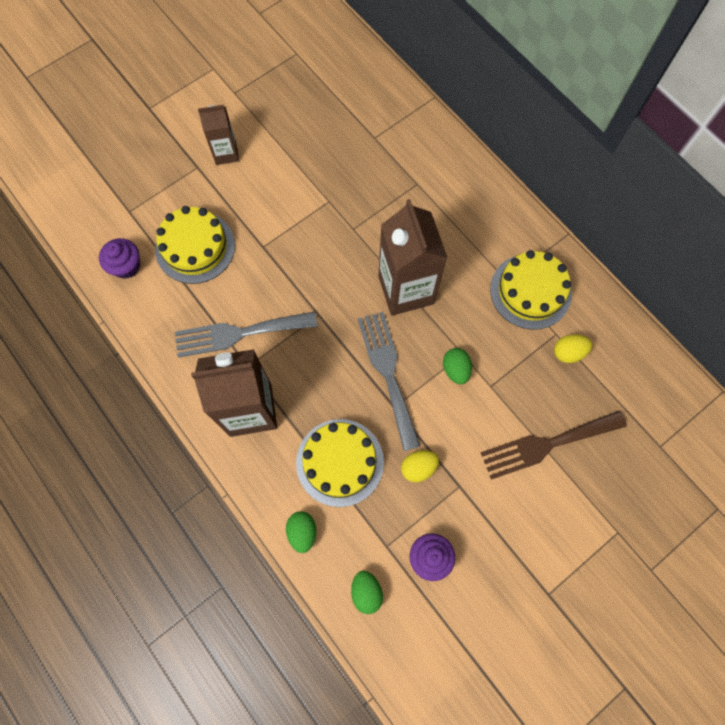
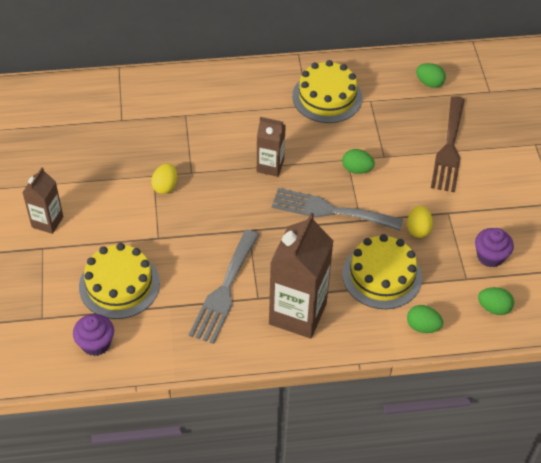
camera: 60 degrees left, 20 degrees down
(406, 290) = (270, 166): brown carton -> brown carton, size x0.55
(568, 352) = (389, 101): yellow egg -> yellow egg (165, 186)
(624, 378) = (429, 83): none -> green egg

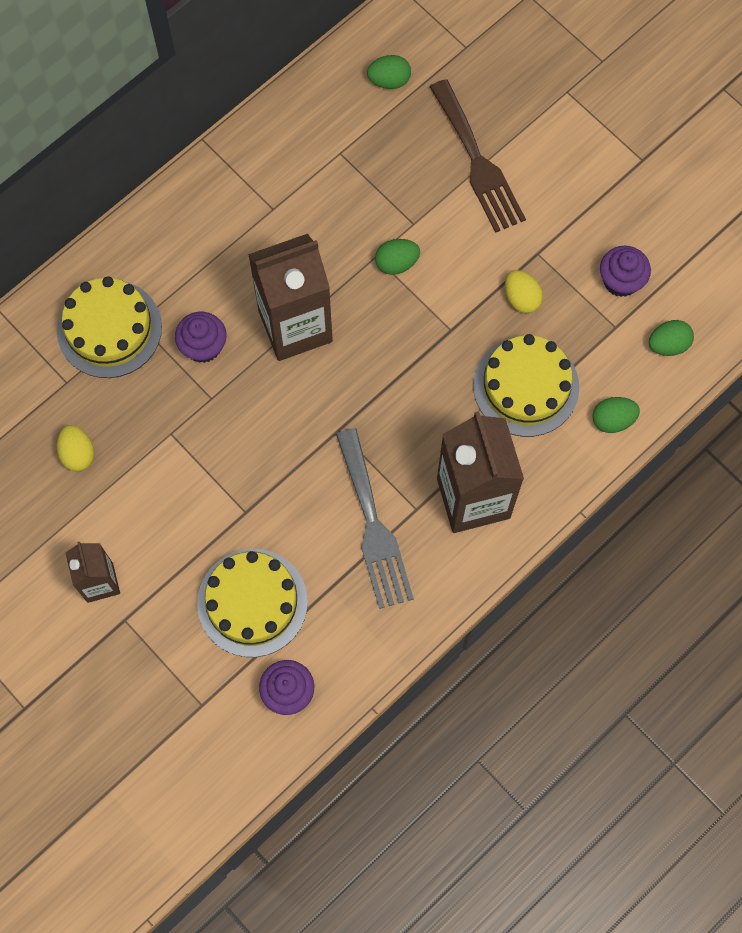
camera: 35 degrees left, 20 degrees up
(165, 186) = (197, 438): yellow egg -> yellow egg (78, 454)
(210, 146) = (203, 346): none -> purple cupcake
(270, 166) = (295, 326): brown carton -> brown carton, size x1.81
(327, 97) = (285, 182): yellow cake -> yellow cake (109, 329)
(330, 210) = (408, 340): grey fork -> none

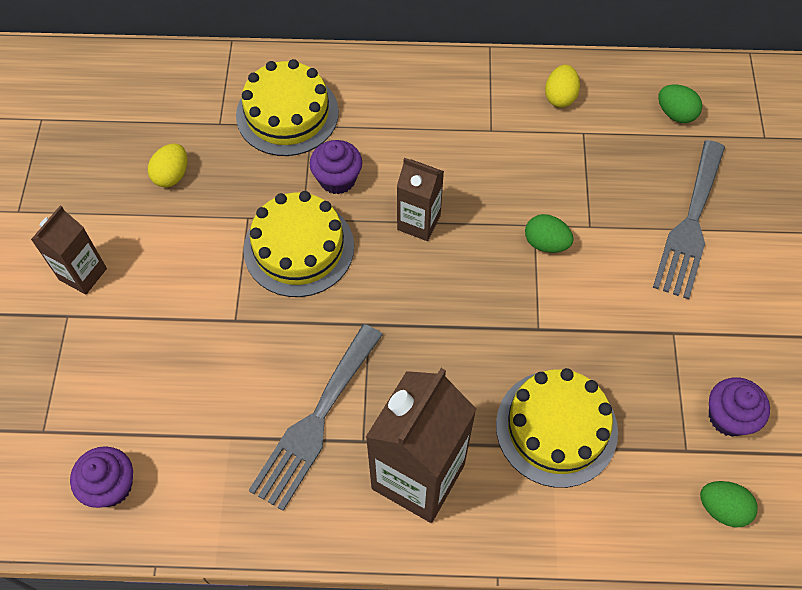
camera: 45 degrees right, 10 degrees down
(252, 602) = (164, 391): yellow cake -> yellow cake (299, 248)
(295, 326) = (418, 222): brown carton -> brown carton, size x0.55
(477, 162) = (690, 225): brown fork -> grey fork
(521, 298) = (623, 356): yellow egg -> yellow egg (560, 97)
(612, 420) = (606, 526): green egg -> none

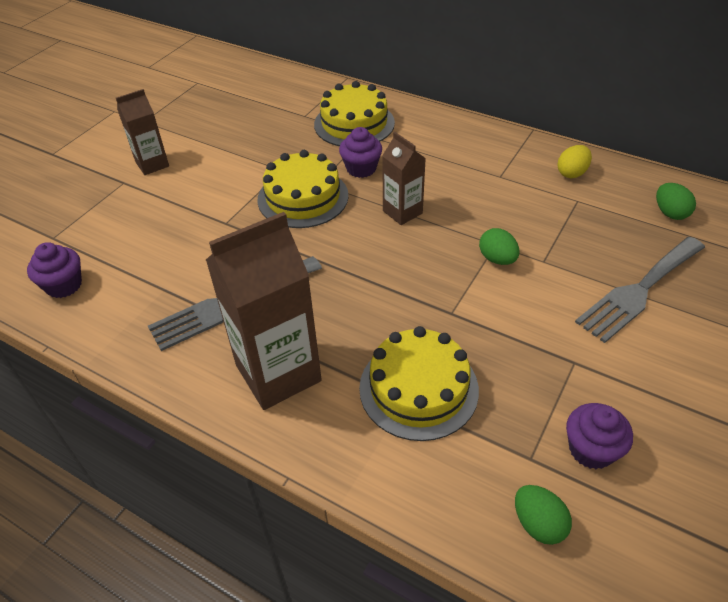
camera: 30 degrees right, 15 degrees down
(172, 175) = (251, 132): yellow egg -> none

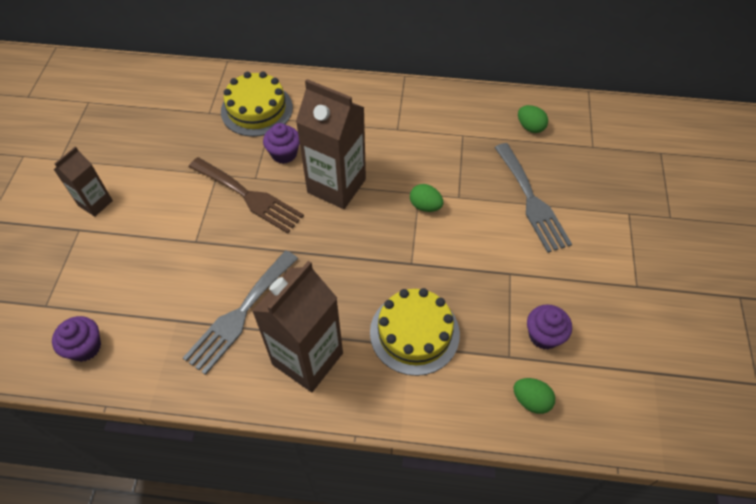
camera: 25 degrees left, 10 degrees up
(303, 197) = (249, 196): yellow cake -> brown fork
(402, 212) = (336, 186): brown carton -> brown carton, size x1.81
(571, 173) = (449, 111): yellow egg -> none
(639, 291) = (531, 201): grey fork -> grey fork turned 45 degrees counterclockwise

